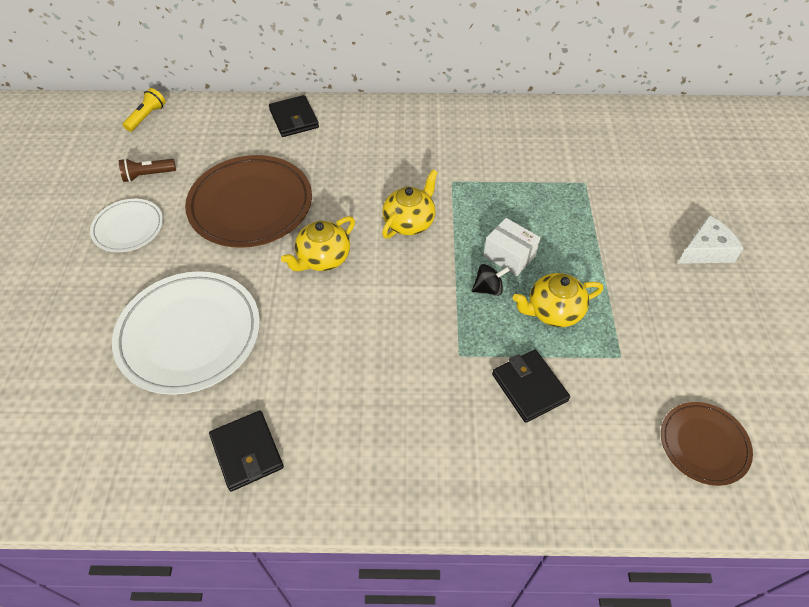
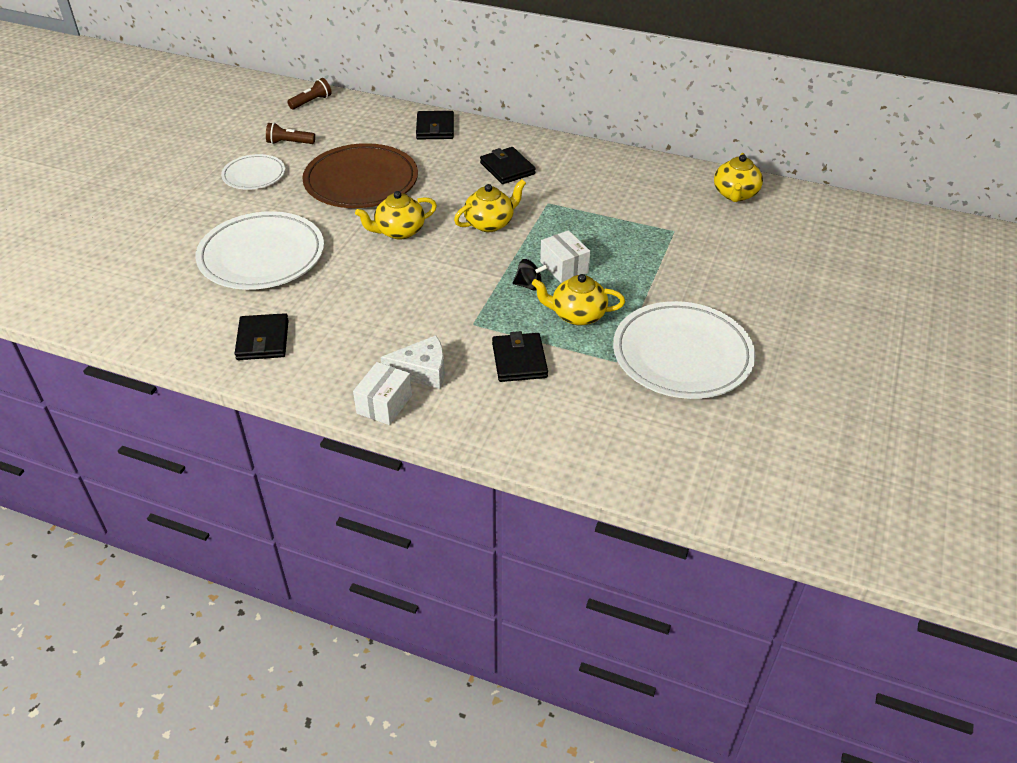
camera: 20 degrees right, 10 degrees down
(147, 117) = (311, 102): yellow flashlight -> brown flashlight
(391, 150) = (507, 168): none -> black wallet
(424, 495) = (384, 404): none -> white box
(614, 126) = (735, 194): none -> yellow teapot
(674, 329) = (682, 355): none -> white plate
(703, 444) = (649, 439): brown plate -> none
(706, 250) = (757, 307): white cheese -> white cheese (422, 371)

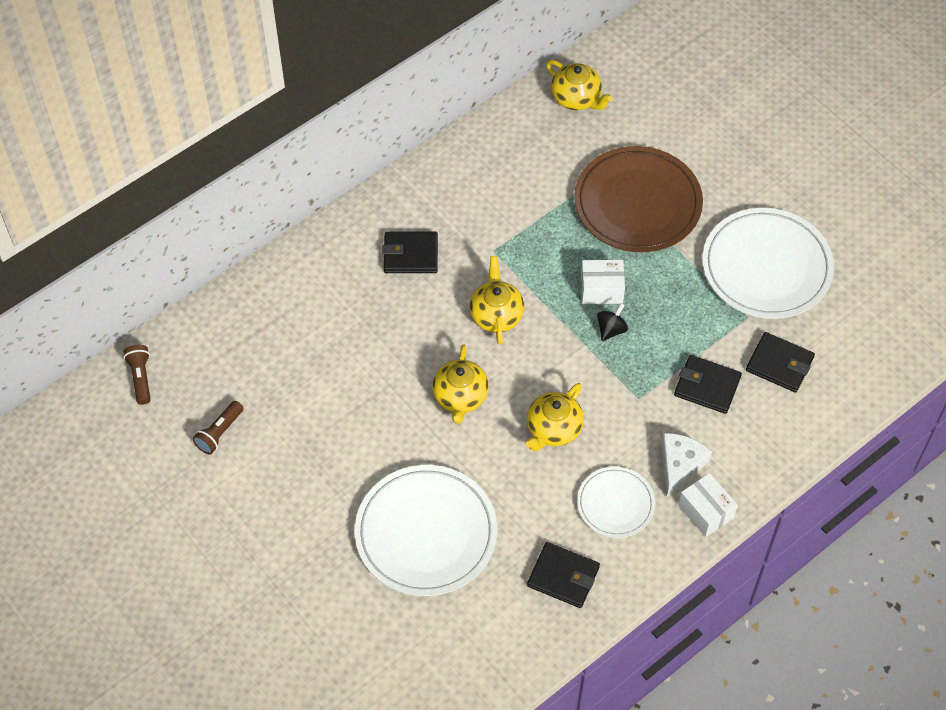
camera: 60 degrees left, 15 degrees up
(254, 175) = (265, 490): white plate -> white plate (615, 504)
(361, 181) = (347, 394): brown plate -> brown plate (637, 203)
(435, 128) = (287, 282): black wallet -> black wallet (779, 364)
(577, 315) = (673, 314): yellow teapot -> yellow teapot (553, 429)

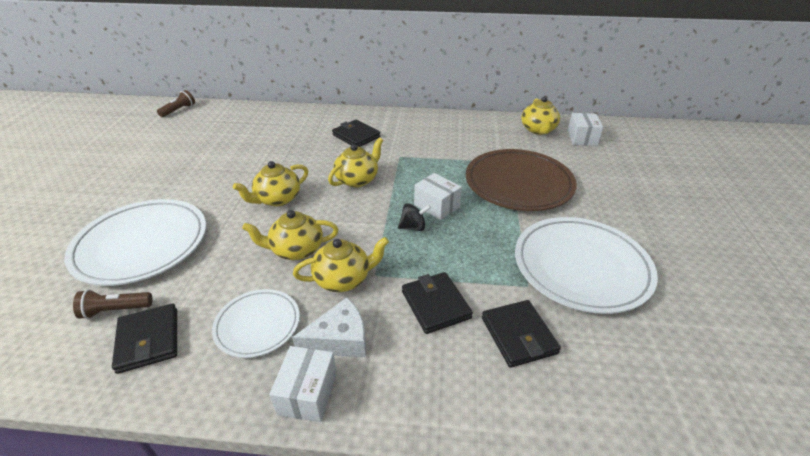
camera: 45 degrees right, 20 degrees down
(219, 433) = (162, 142): brown flashlight -> brown flashlight (115, 310)
(622, 421) = (343, 279): none -> yellow teapot
(629, 81) = (582, 138): none -> white box

